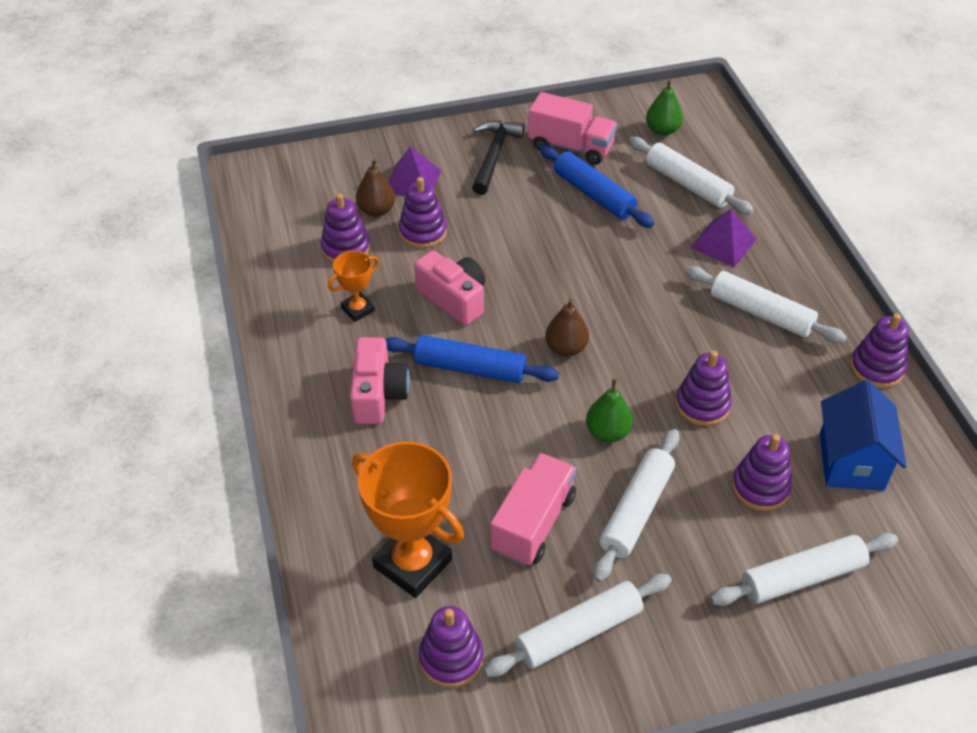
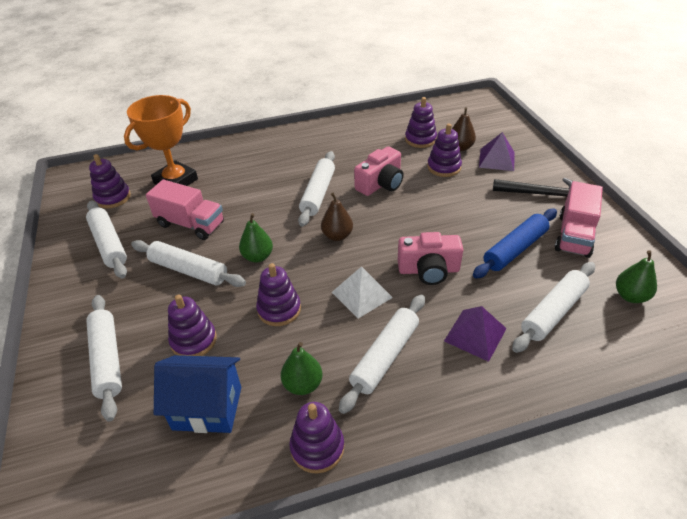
camera: 90 degrees right, 5 degrees down
(358, 309) = (367, 148): orange trophy -> none
(378, 394) = (297, 161): pink camera -> pink camera (428, 270)
(470, 368) = (318, 194): blue rolling pin -> white rolling pin
(672, 328) = (361, 294): none -> white pyramid
(807, 380) = (303, 384): none -> green pear

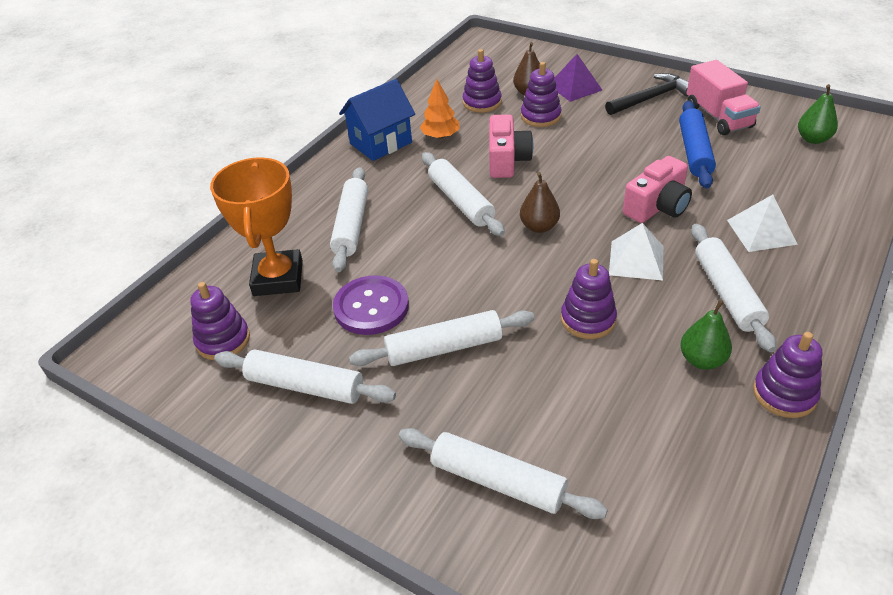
camera: 40 degrees left, 0 degrees up
(190, 224) = (371, 307): pink truck -> purple button
(193, 340) = (554, 400): purple stacking toy -> none
(207, 408) = (658, 440): blue house -> blue house (381, 143)
(258, 257) = (494, 291): green pear -> none
(365, 148) = (440, 136): none -> orange tree
(475, 334) = (761, 232): purple pyramid -> white pyramid
(553, 312) = (785, 181): white rolling pin -> white rolling pin (351, 226)

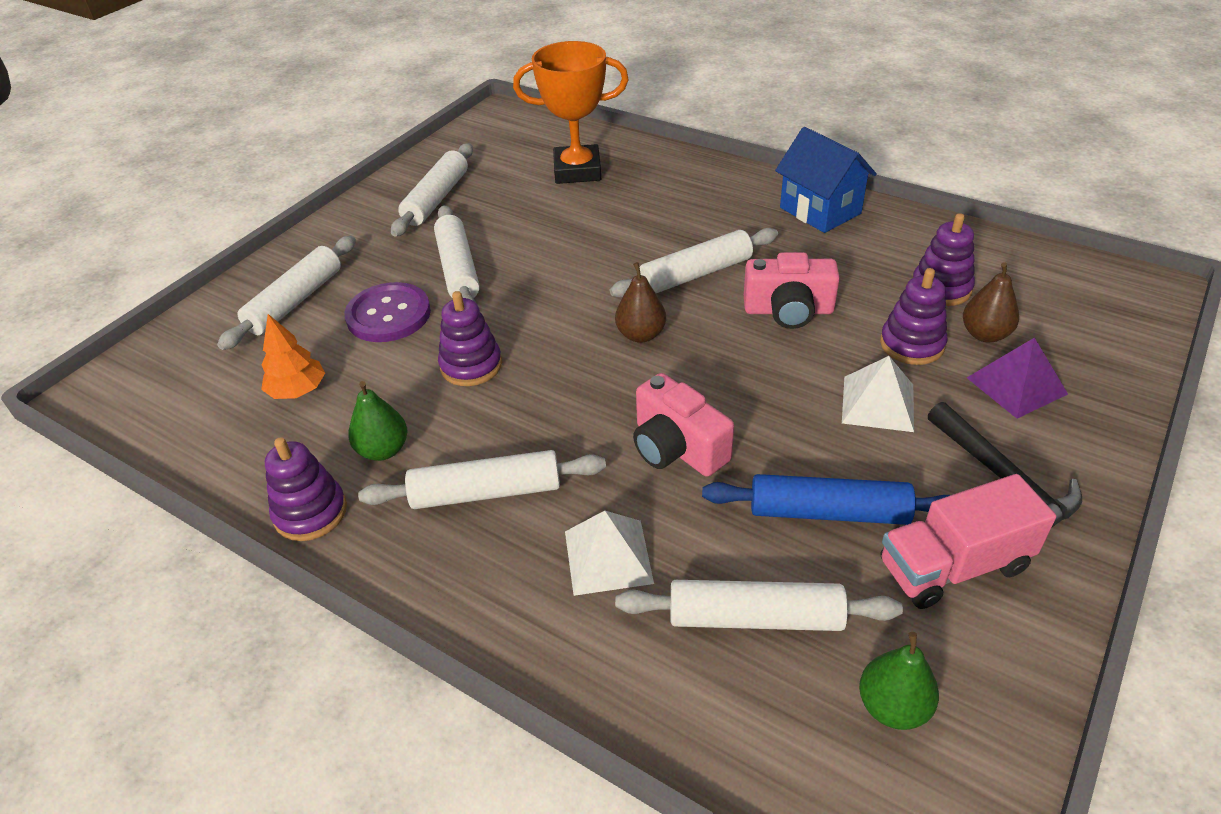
camera: 90 degrees right, 0 degrees up
(223, 340) = (502, 155): purple stacking toy -> none
(351, 226) = (654, 203): white rolling pin -> white rolling pin (755, 617)
(371, 307) = (525, 224): purple button -> purple button (388, 315)
(440, 136) = (842, 255): orange tree -> orange tree (298, 391)
(636, 260) = (565, 414): white pyramid -> white pyramid (877, 403)

